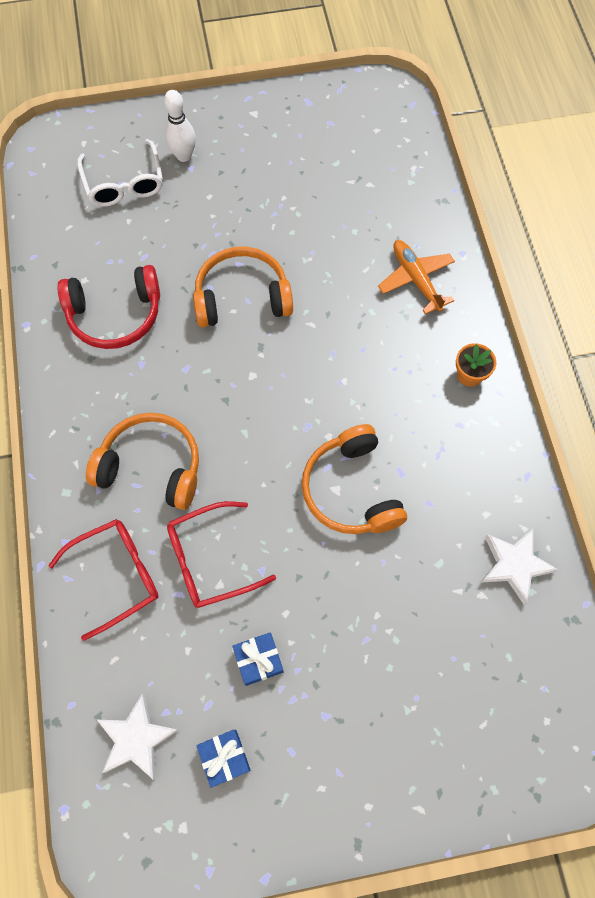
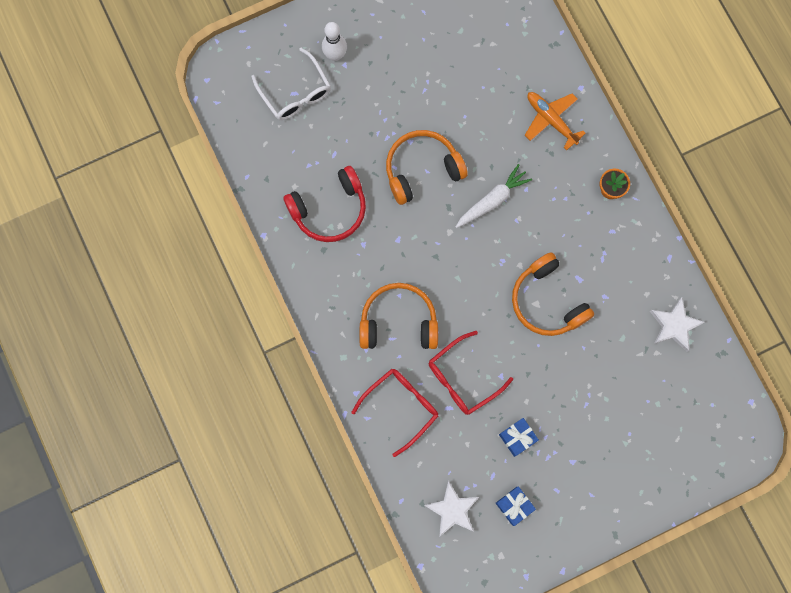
camera: 15 degrees left, 10 degrees up
(317, 352) = (492, 200): none -> white carrot

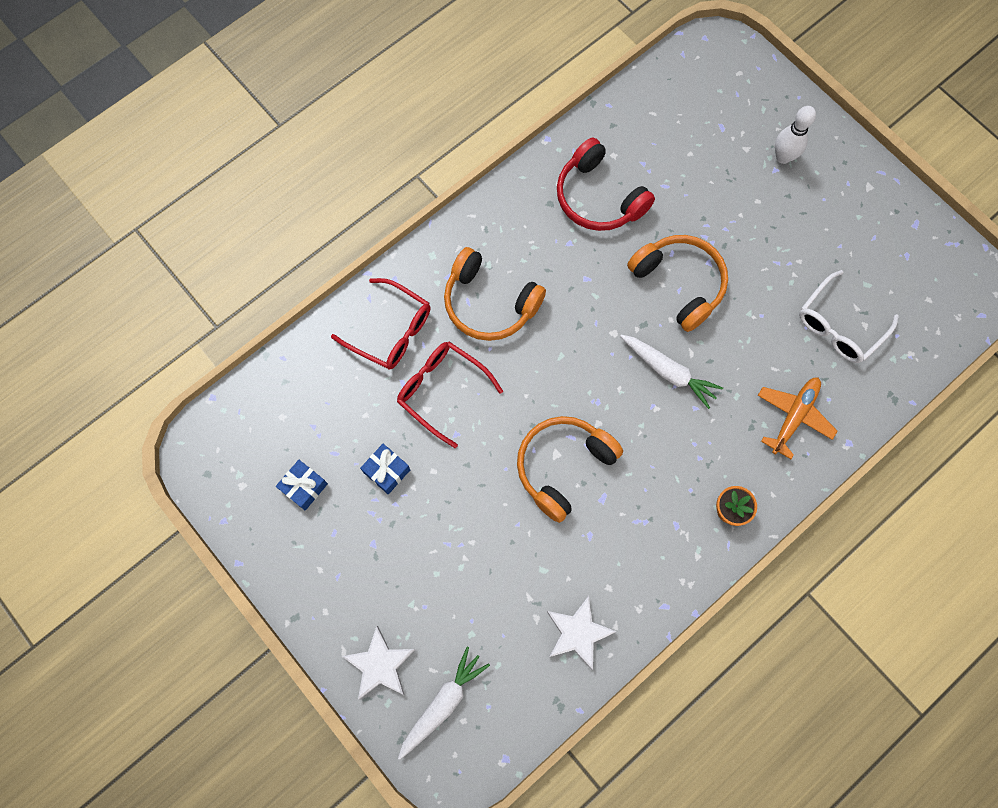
camera: 75 degrees right, 5 degrees down
(295, 92) = (723, 128): white glasses -> white glasses (839, 325)
(398, 322) = (489, 303): orange headphones -> orange headphones turned 135 degrees clockwise
(452, 510) = (284, 417): white star -> white star (380, 665)
(703, 437) = (443, 703): none -> white carrot

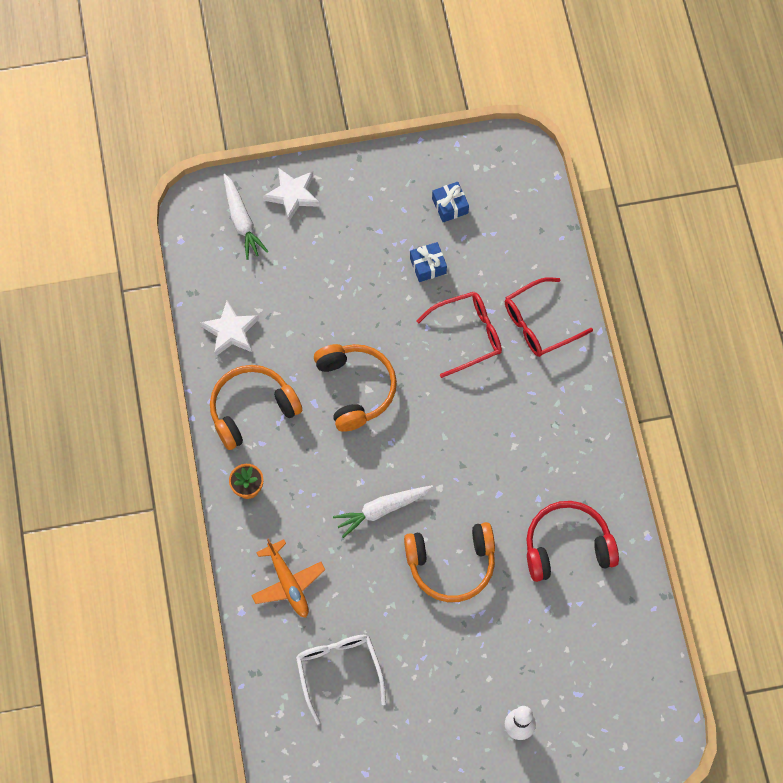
camera: 120 degrees right, 5 degrees down
(489, 303) = (520, 407): orange headphones -> orange headphones (252, 409)

